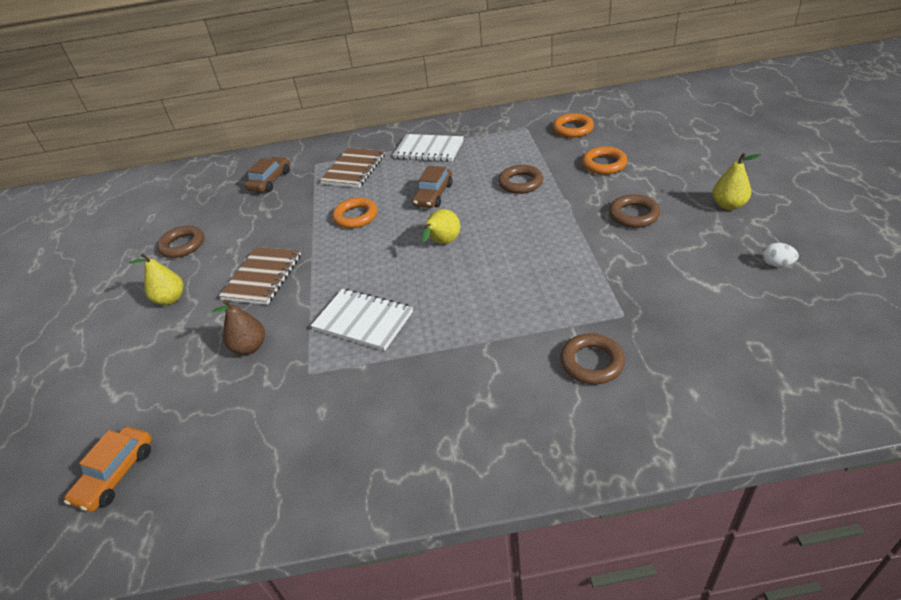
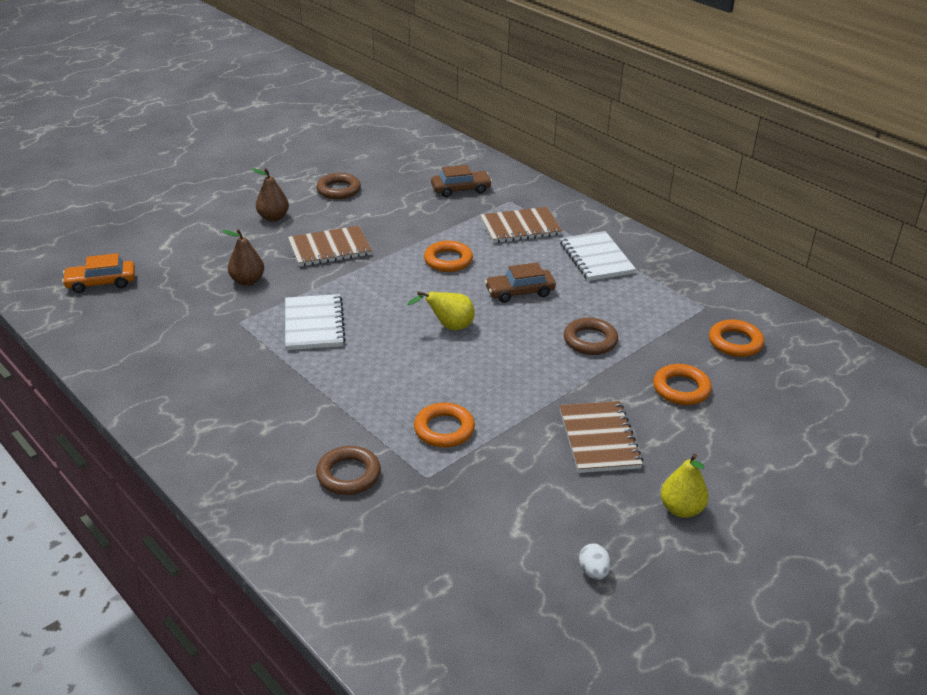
camera: 50 degrees right, 5 degrees down
(170, 299) = (273, 217): yellow pear -> brown pear
(570, 287) = (444, 429): none -> orange ring
(633, 215) = (599, 439): brown ring -> brown notebook

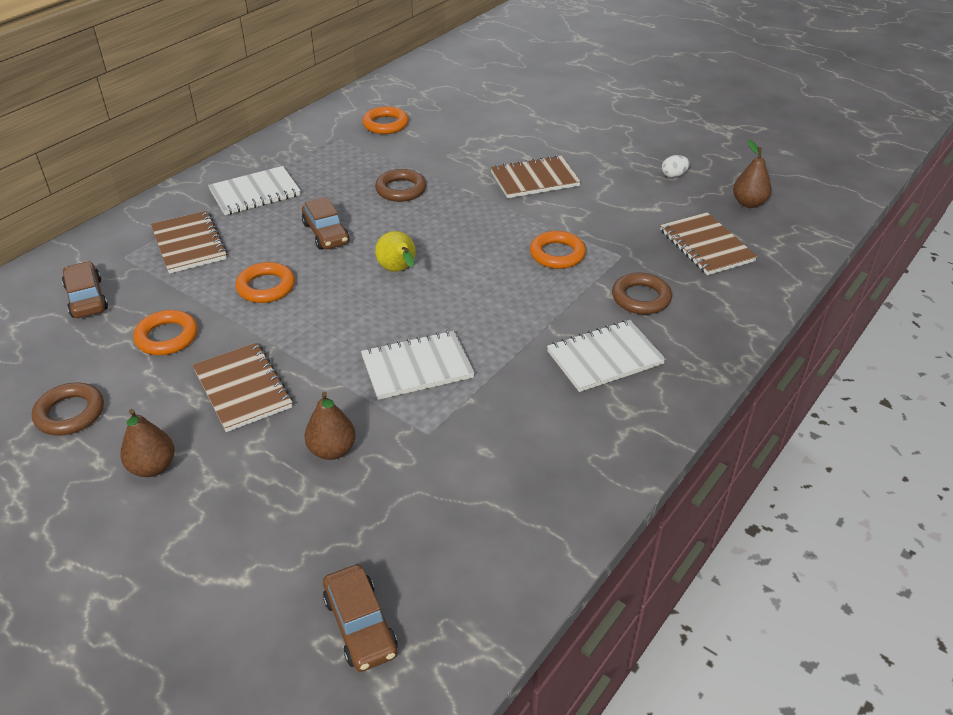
camera: 100 degrees left, 5 degrees up
(101, 283) = (360, 625): orange car -> brown car
(273, 429) = (605, 358): none -> white notebook
(423, 556) = (706, 246): none -> brown notebook
(509, 633) = (748, 203): none -> brown pear
(681, 389) = (456, 146): orange ring -> orange ring (167, 337)
(681, 509) = (594, 145): yellow pear -> none

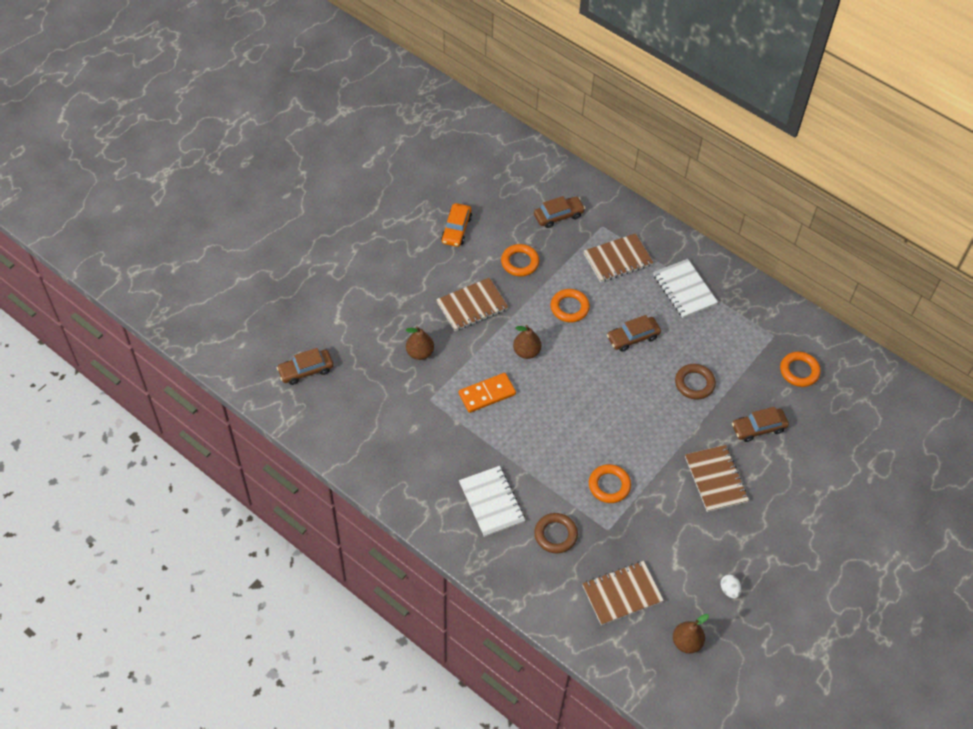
camera: 90 degrees right, 15 degrees up
(70, 413) = (456, 229): brown ring -> orange car
(153, 467) = (413, 273): brown pear -> brown pear (526, 352)
(398, 270) = (588, 383): yellow pear -> none
(417, 367) = (487, 394): white notebook -> orange domino
(462, 151) = (758, 428): none -> brown car

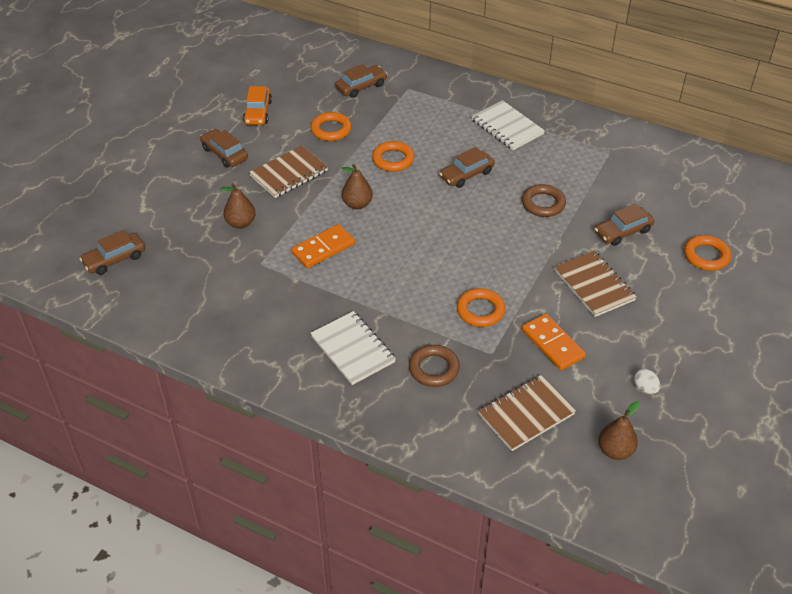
camera: 10 degrees left, 10 degrees down
(418, 272) = (224, 154): none -> brown car
(618, 259) = (431, 112): brown notebook -> none
(662, 531) = (552, 344): none -> orange domino
(799, 371) = (646, 176): orange ring -> orange ring (706, 256)

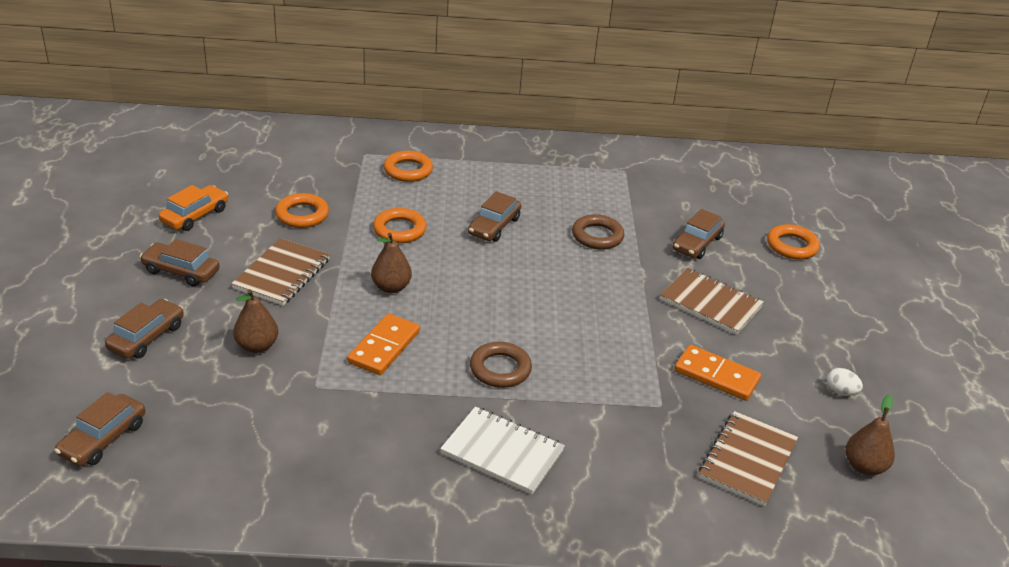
camera: 30 degrees left, 10 degrees down
(258, 112) = (195, 215): orange car -> orange car turned 120 degrees counterclockwise
(361, 86) = (307, 162): brown car -> brown car (146, 337)
(434, 369) = (612, 444): brown ring -> brown ring (500, 369)
(480, 310) = (615, 364): orange ring -> orange ring (408, 170)
(507, 127) = (502, 170): white notebook -> none

